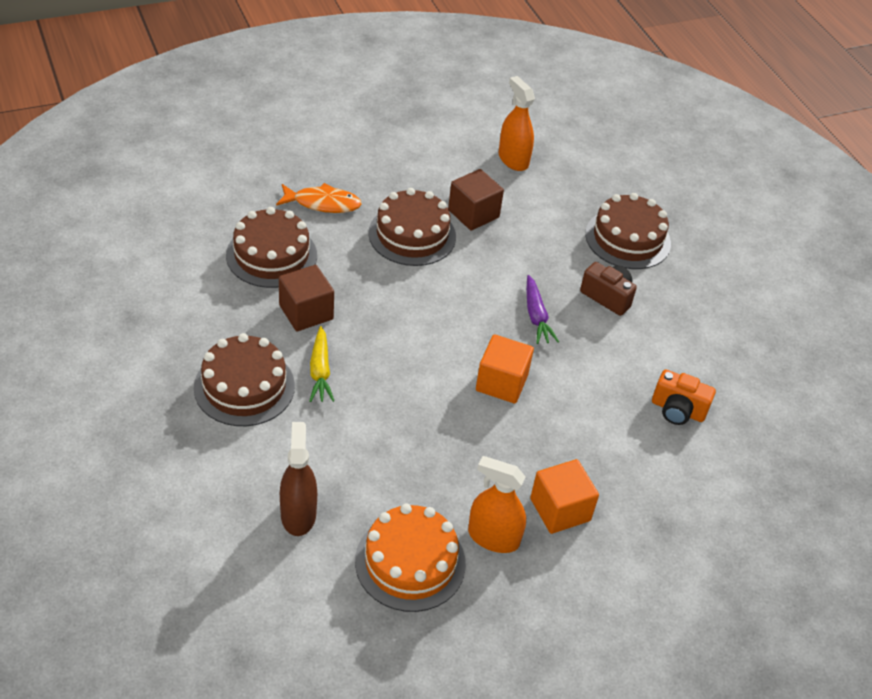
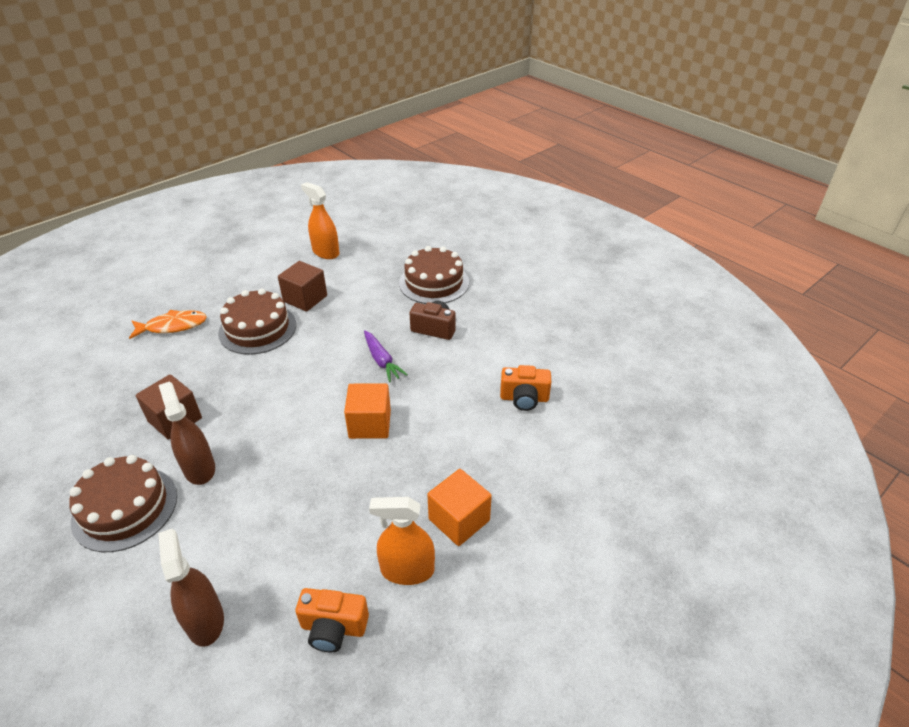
camera: 15 degrees left, 5 degrees down
(271, 255) = (133, 381): brown cake -> none
(320, 371) = (199, 468): yellow carrot -> brown spray bottle
(410, 562) = (333, 628): orange cake -> orange camera

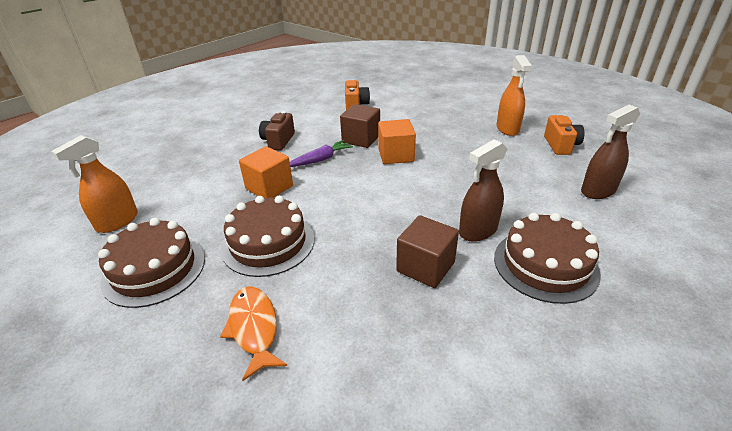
camera: 95 degrees left, 5 degrees down
(305, 299) = (215, 219): brown cube -> brown cube (361, 139)
(434, 282) = (209, 147): brown cake -> brown cake (154, 269)
(459, 520) = (463, 117): orange cube -> orange cube (269, 187)

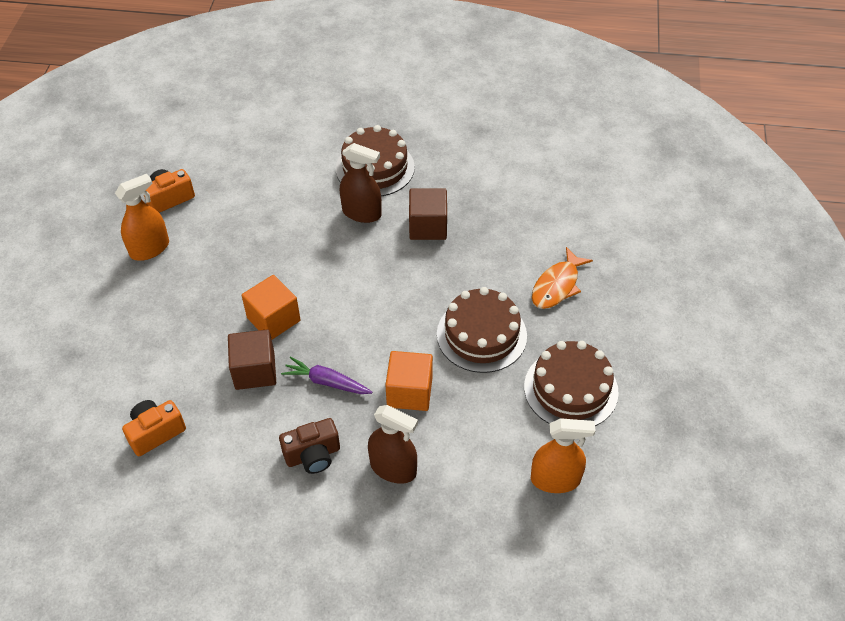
camera: 125 degrees left, 15 degrees up
(598, 191) = (248, 159): brown spray bottle -> brown spray bottle (393, 468)

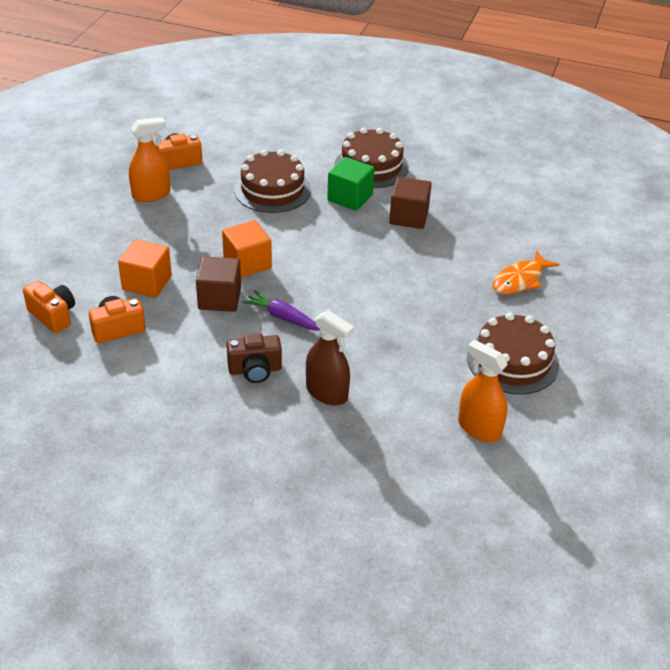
camera: 10 degrees right, 10 degrees down
(81, 429) = (53, 316): none -> orange camera
(361, 213) = (350, 197): brown spray bottle -> green cube
(409, 392) = (358, 338): orange cube -> orange cube (147, 283)
(481, 335) = (437, 306): brown cake -> brown cake (272, 190)
(555, 479) = (479, 428): orange spray bottle -> orange spray bottle turned 150 degrees counterclockwise

